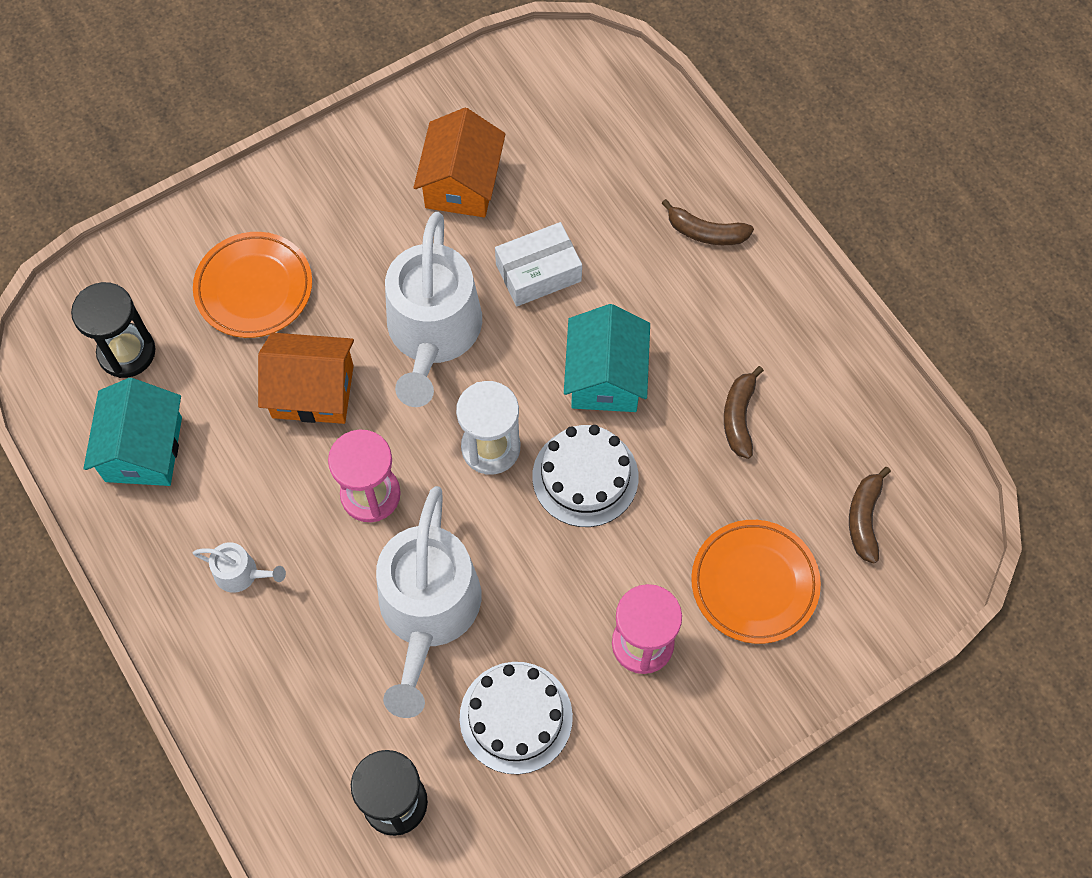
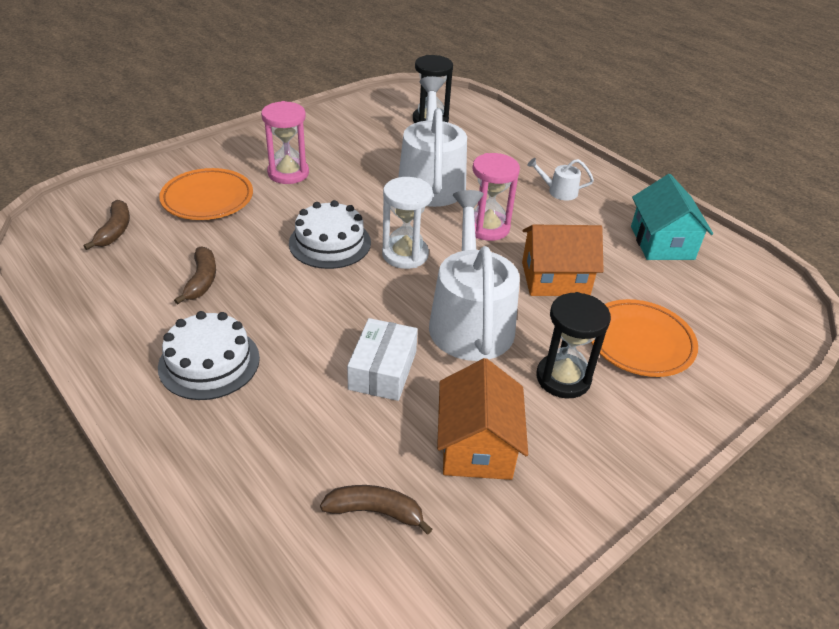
camera: 170 degrees right, 25 degrees down
(127, 352) = (715, 294): black hourglass -> black hourglass (563, 378)
(516, 717) = (367, 146): white cake -> white cake (209, 362)
(538, 272) = (382, 370): white box -> white box turned 45 degrees counterclockwise
(605, 377) = (315, 299): turquoise house -> none
(706, 232) = (209, 417): brown banana -> brown banana (375, 511)

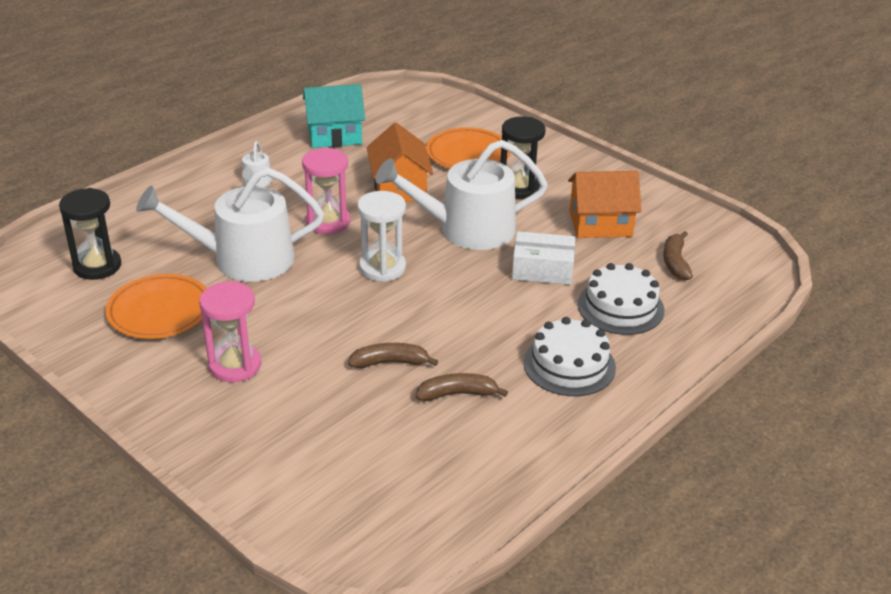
camera: 95 degrees left, 5 degrees down
(115, 230) = (382, 487): brown banana -> brown banana (390, 362)
(207, 199) = (301, 422): orange plate -> orange plate (159, 311)
(330, 243) = (373, 316): white cake -> white cake (620, 307)

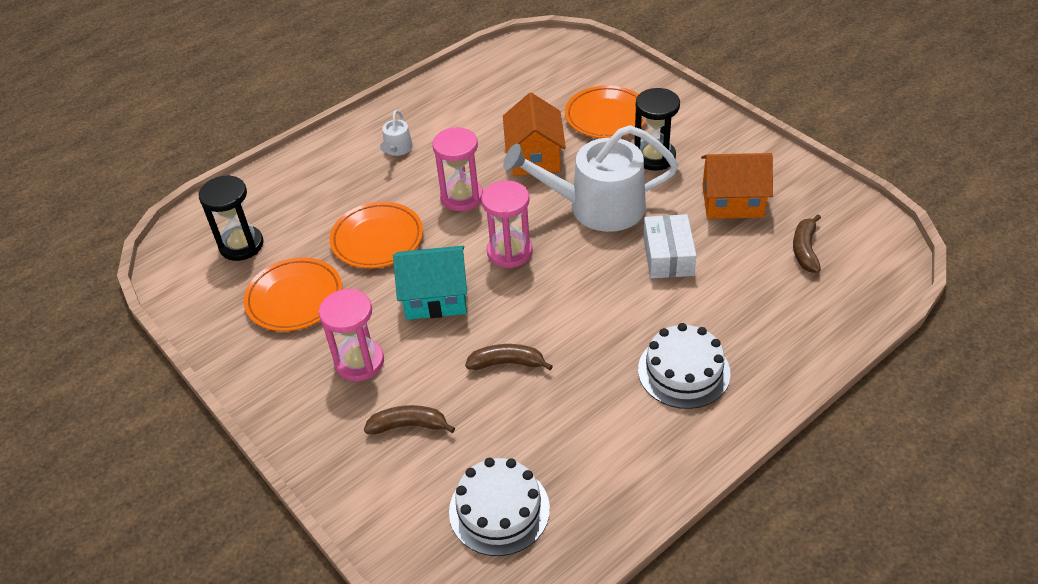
camera: 10 degrees right, 10 degrees up
(243, 259) = (377, 239): white watering can -> orange plate
(334, 135) = (477, 93): turquoise house -> turquoise house (435, 297)
(382, 268) = (509, 252): white hourglass -> pink hourglass
(457, 394) = (569, 402): brown banana -> brown banana (408, 425)
(542, 269) = (668, 256): white box -> white box turned 75 degrees clockwise
(620, 307) = (743, 303): white cake -> white cake (499, 510)

